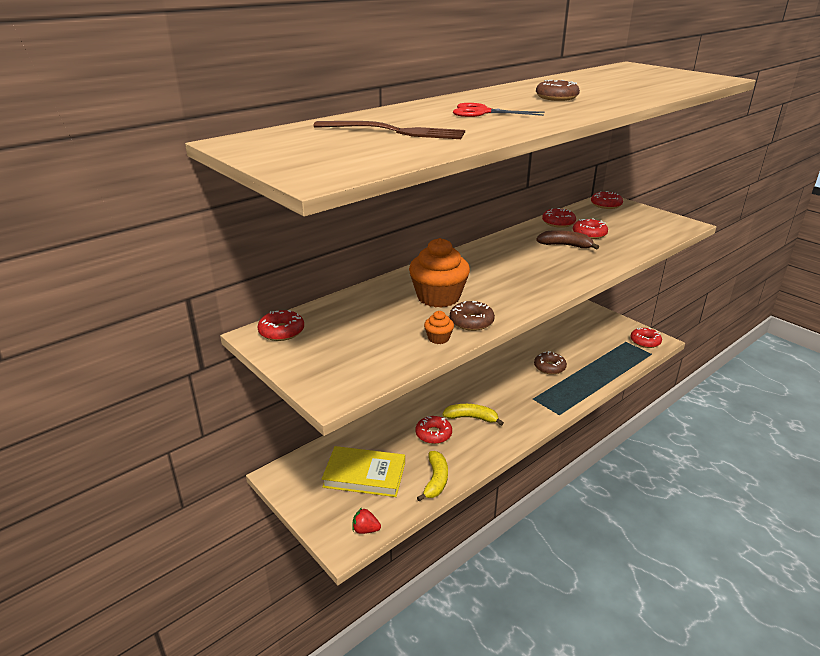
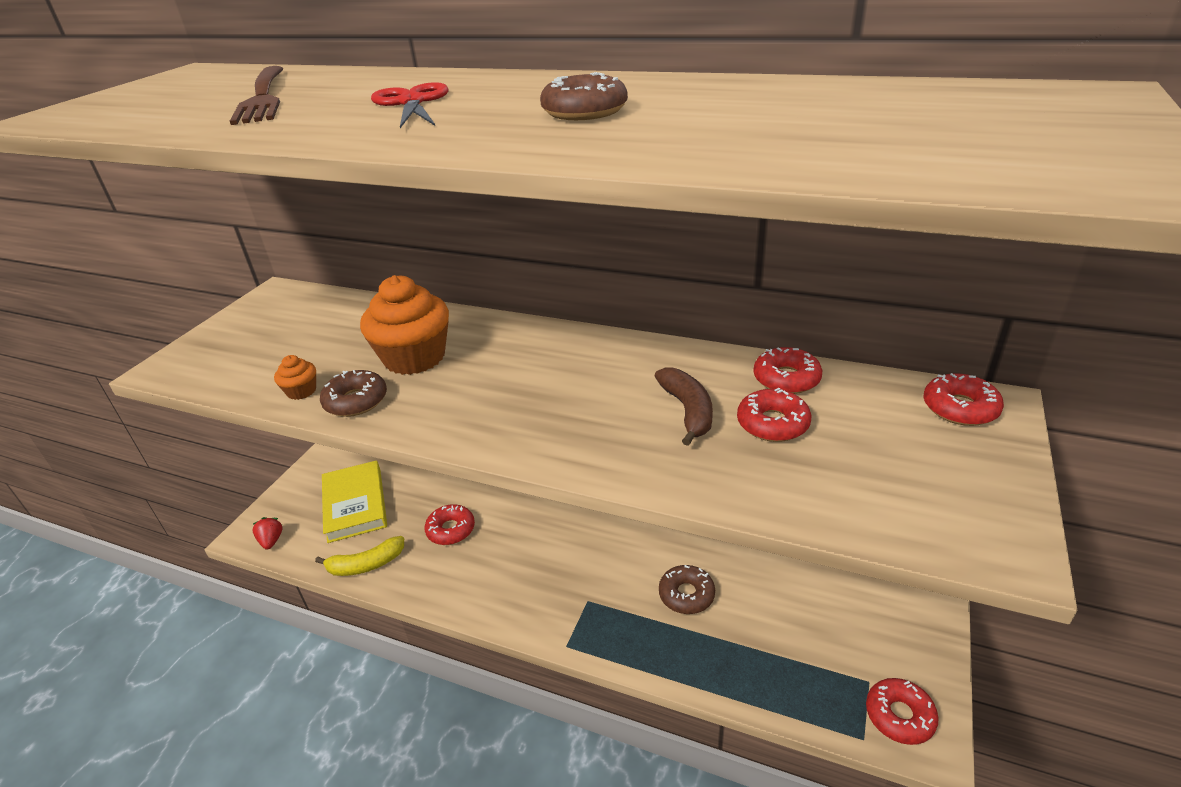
camera: 65 degrees right, 5 degrees up
(281, 331) = (286, 299): red donut -> none
(471, 418) = (502, 552): yellow banana -> none

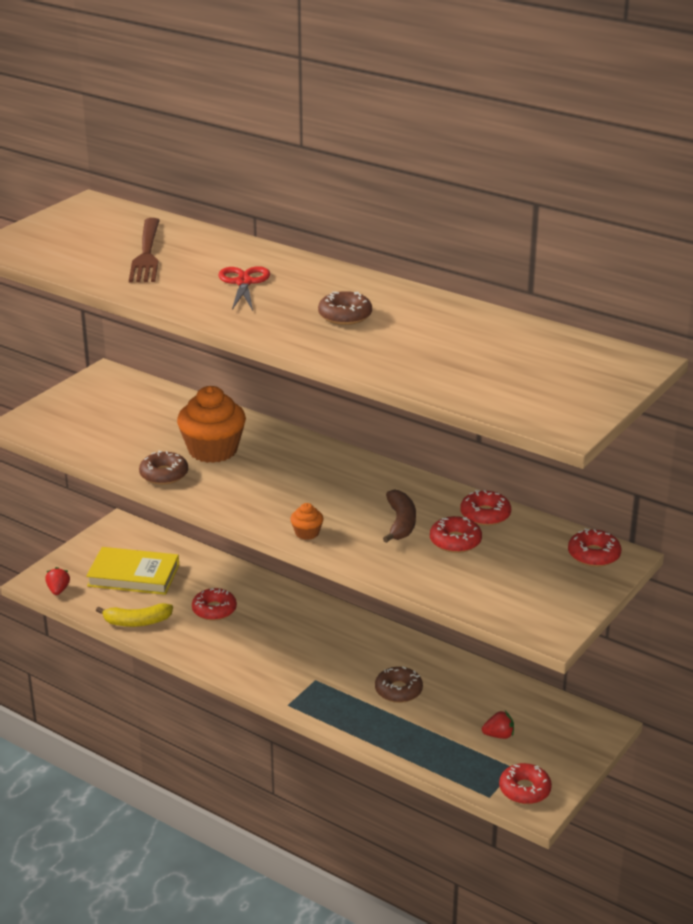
camera: 10 degrees right, 5 degrees down
(301, 391) = (124, 460): orange cupcake -> orange cupcake (307, 533)
(355, 504) = (133, 575): yellow book -> yellow book turned 75 degrees counterclockwise
(826, 634) = (498, 735): none -> red strawberry

